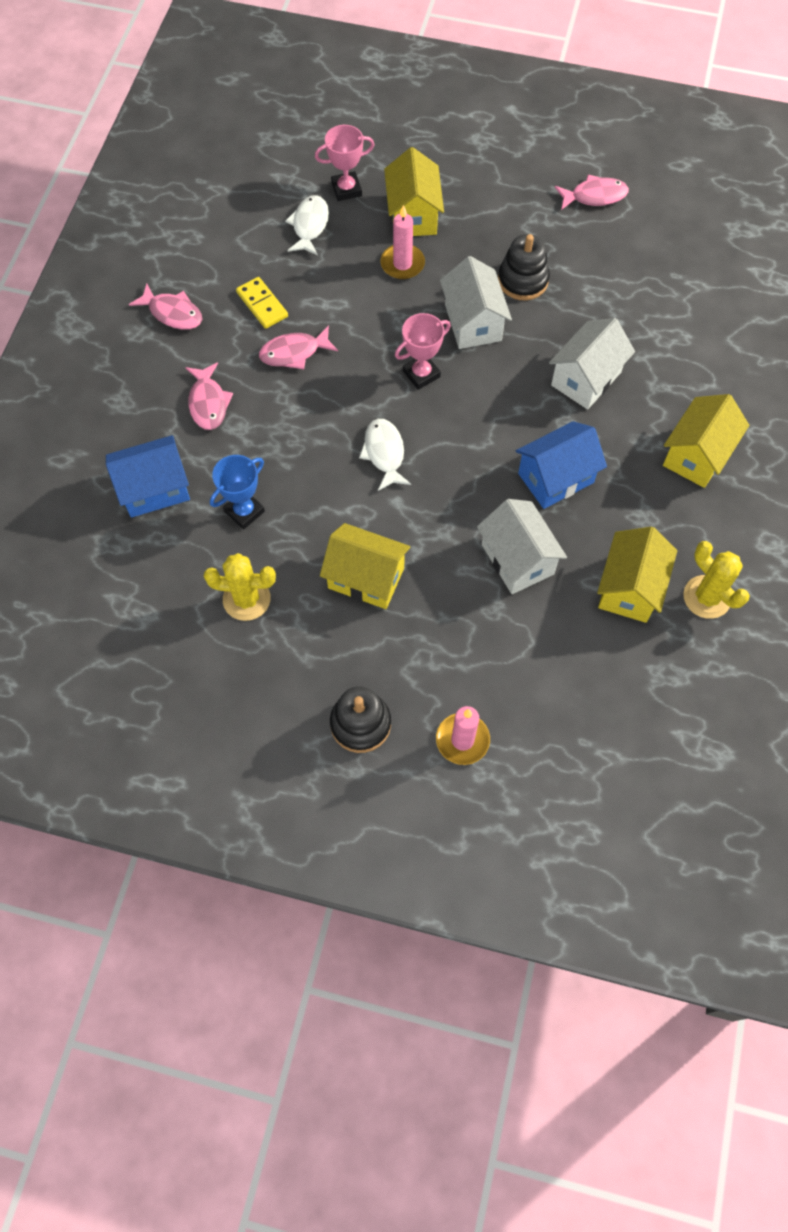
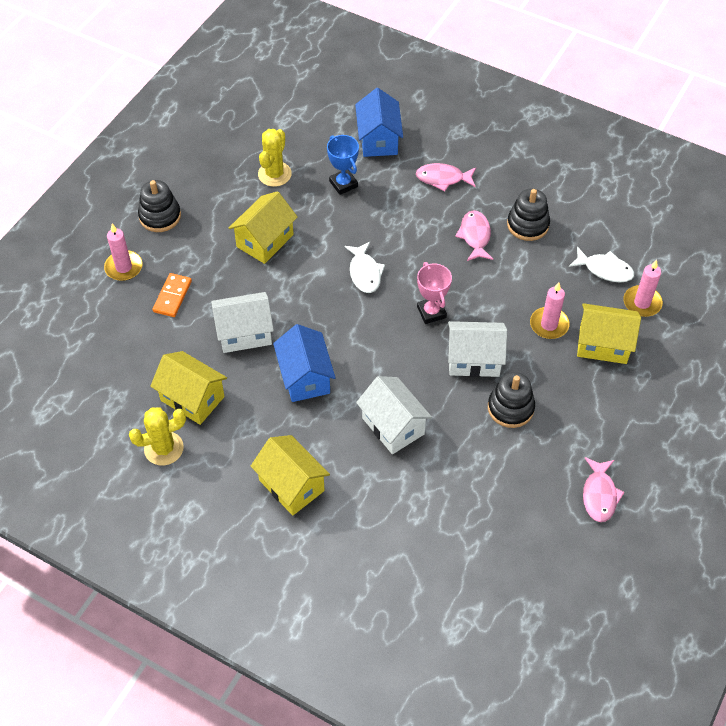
camera: 105 degrees right, 10 degrees down
(173, 313) = (532, 170): pink fish -> none
(262, 304) = (527, 225): yellow domino -> black stacking toy
(346, 189) = (642, 303): pink trophy -> pink candle
(384, 453) = (365, 273): white fish -> white fish turned 75 degrees clockwise
(490, 661) = (172, 296): none -> orange domino

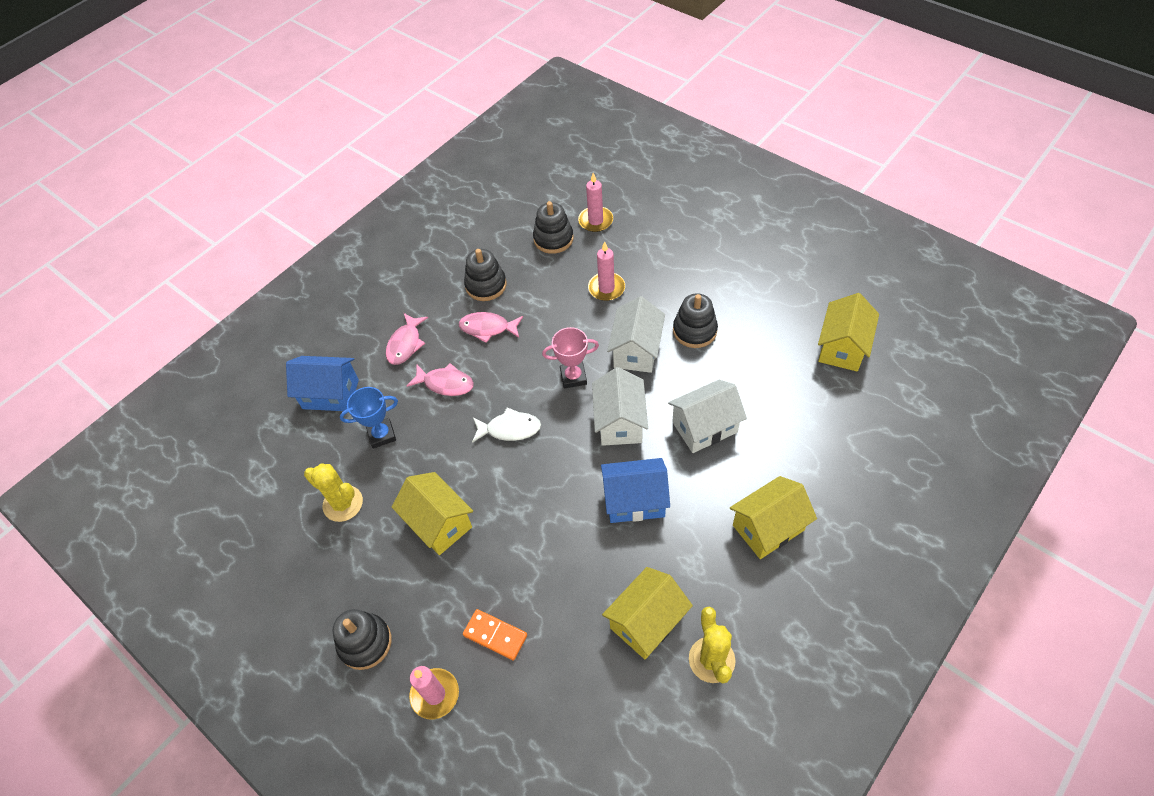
camera: 75 degrees left, 0 degrees up
(244, 333) = (566, 557): white house -> white house (620, 422)
(599, 495) = (790, 283): pink fish -> pink fish (445, 383)
(603, 344) = (635, 254): yellow house -> yellow house (842, 347)
(605, 269) = (553, 239): white fish -> black stacking toy

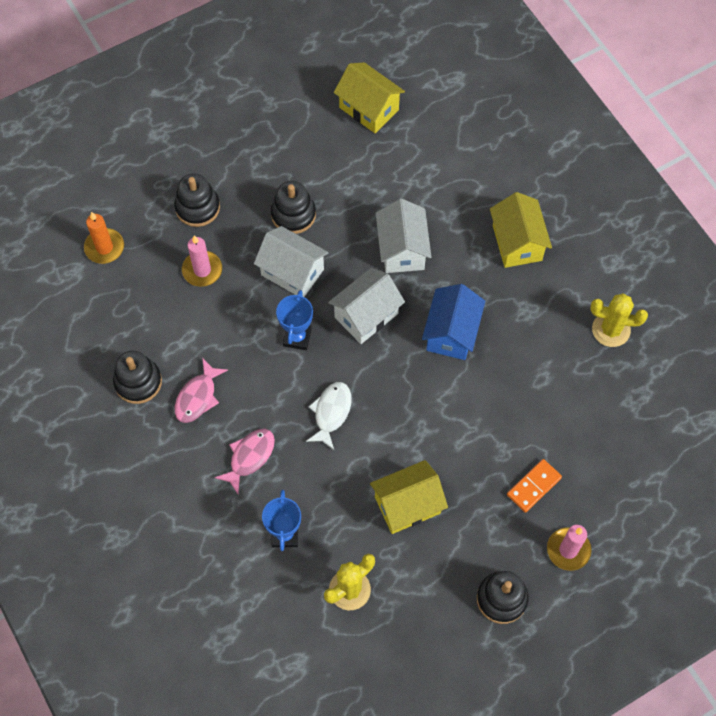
camera: 75 degrees left, 10 degrees up
(330, 394) = (209, 576): blue house -> none
(405, 344) = (178, 484): pink fish -> none
(553, 239) = (108, 296): black stacking toy -> black stacking toy (197, 207)
(573, 377) = (297, 337): pink trophy -> blue trophy
(595, 221) = (104, 247): pink candle -> orange candle
(620, 422) = (366, 315): white house -> white house turned 60 degrees counterclockwise
(646, 622) = (564, 364): yellow house -> none

